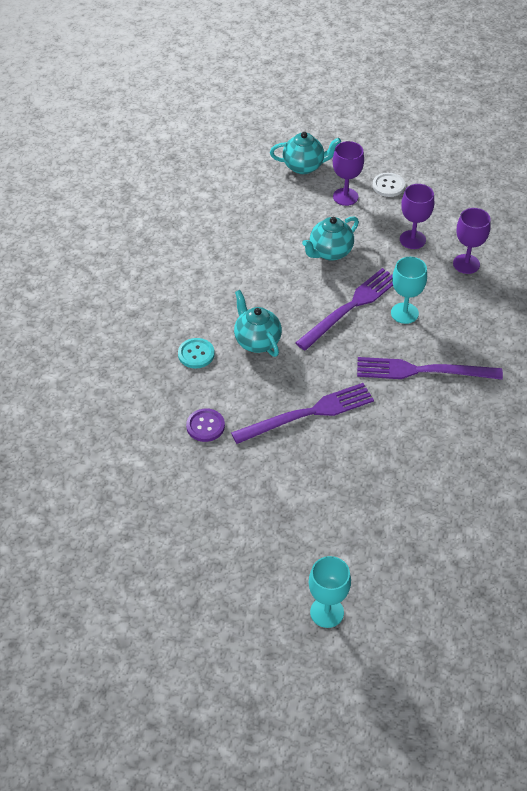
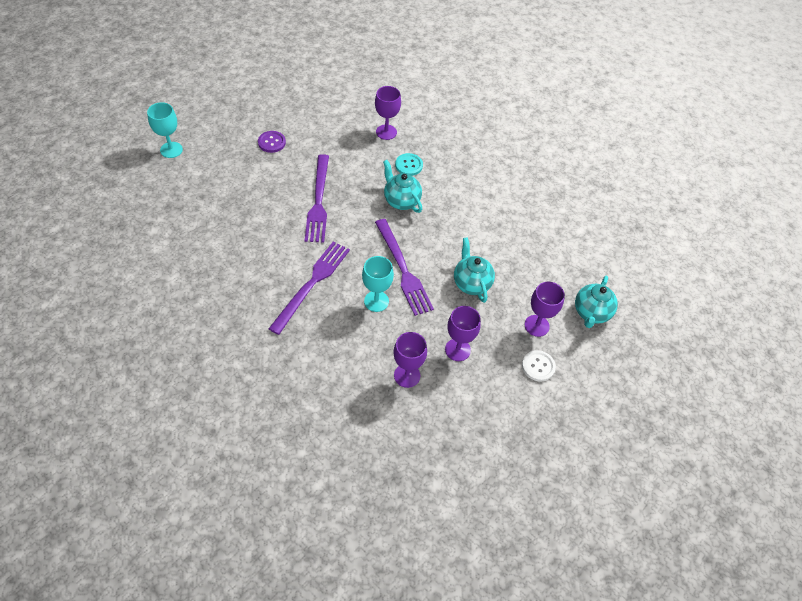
camera: 110 degrees right, 5 degrees up
(151, 395) = (386, 132): none -> purple goblet
(205, 426) = (344, 148): purple button -> purple button (272, 142)
(257, 341) = (401, 201): turquoise teapot -> turquoise teapot turned 120 degrees counterclockwise

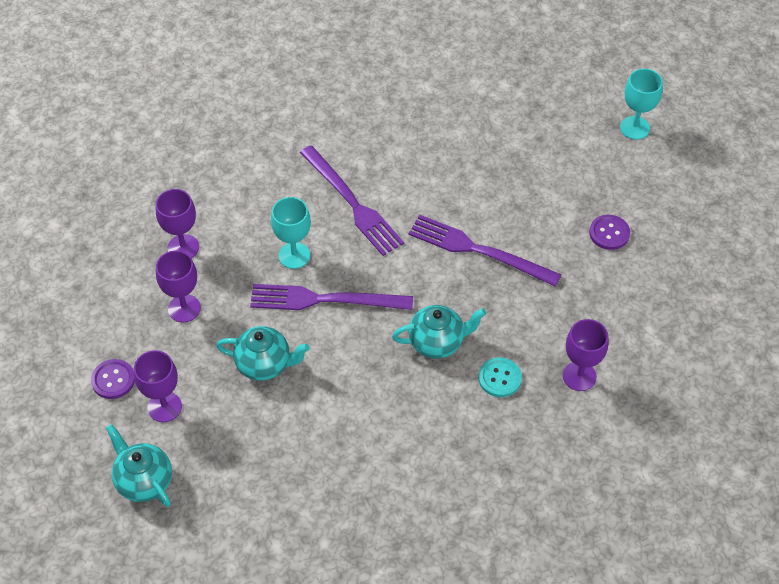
camera: 120 degrees right, 0 degrees up
(538, 366) = (113, 380): white button -> purple button

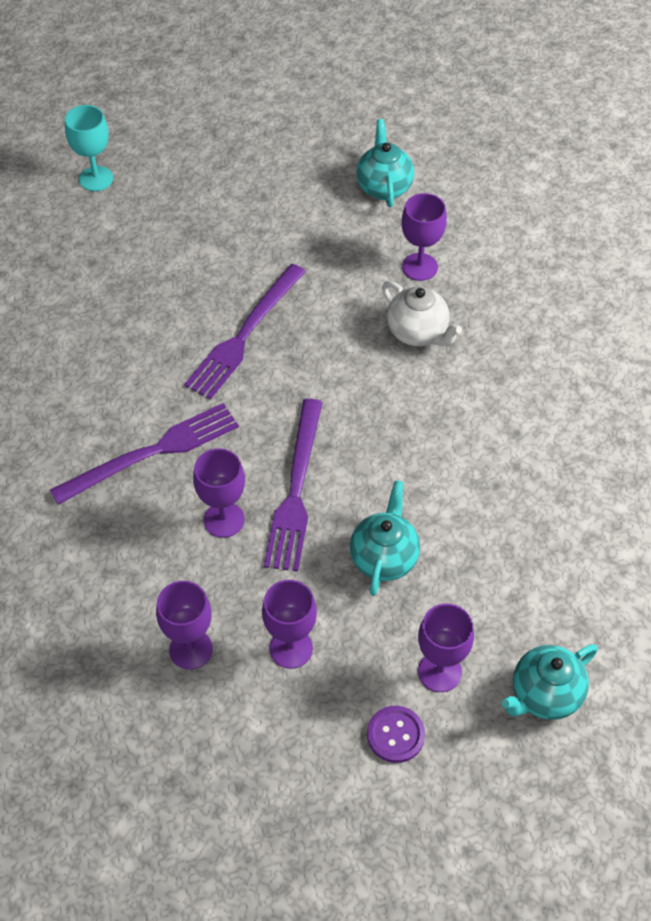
camera: 85 degrees left, 0 degrees up
(294, 255) = (224, 520): turquoise goblet -> purple goblet
(437, 342) = (367, 384): turquoise teapot -> turquoise teapot (384, 187)
(499, 378) = (418, 333): turquoise button -> white teapot
(609, 233) = (239, 219): purple button -> none

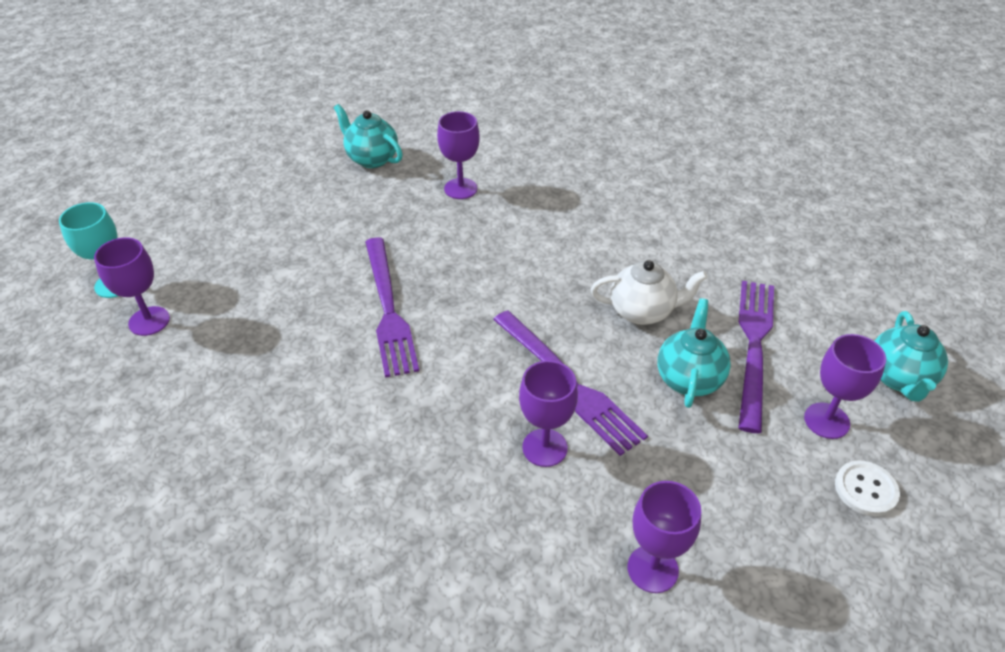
camera: 45 degrees left, 10 degrees down
(152, 452) = (421, 445): purple fork -> purple fork (754, 346)
(291, 648) = (719, 496): purple goblet -> purple goblet (149, 321)
(384, 558) = (689, 378): turquoise teapot -> turquoise teapot turned 45 degrees clockwise
(395, 735) = (865, 489): purple button -> white button
(418, 333) = (513, 226): white teapot -> white teapot (642, 312)

